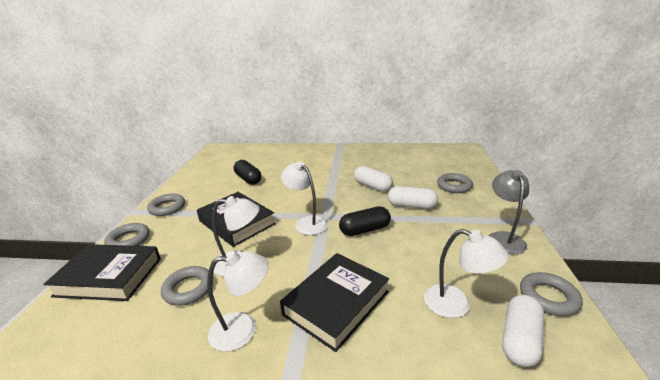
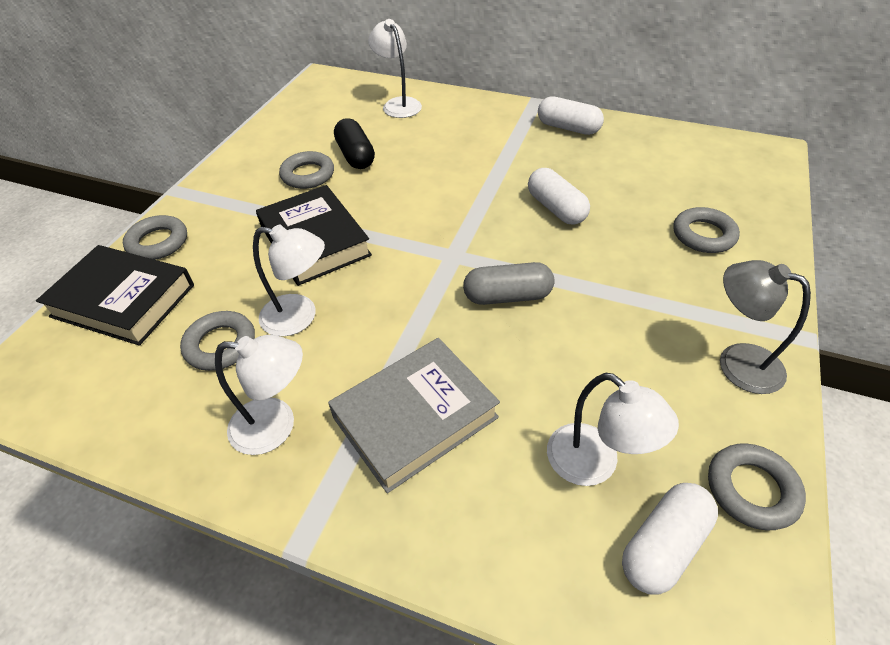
camera: 15 degrees right, 20 degrees up
(167, 208) = (221, 192): grey ring -> grey ring (308, 175)
(306, 222) = (420, 263): white lamp -> white lamp (398, 104)
(336, 303) = (415, 417): black book -> grey book
(365, 230) = (507, 296): black capsule -> grey capsule
(411, 206) = (606, 263): white capsule -> white capsule (568, 128)
(503, 238) = (737, 362): grey lamp -> grey lamp turned 75 degrees counterclockwise

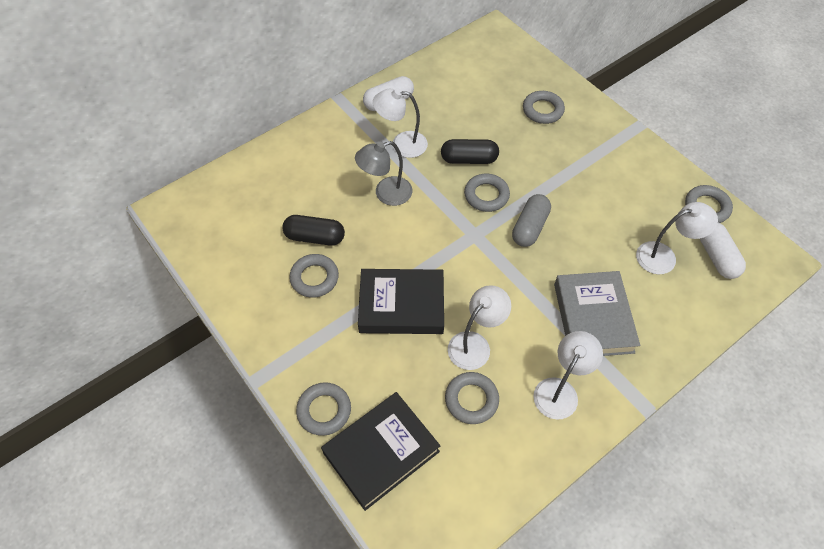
camera: 60 degrees left, 10 degrees up
(398, 104) = (264, 177): white lamp -> white lamp (401, 144)
(519, 242) = (486, 195): none -> grey ring
(556, 208) = (469, 159): white capsule -> black capsule
(737, 362) = (637, 161): grey lamp -> grey lamp (386, 194)

